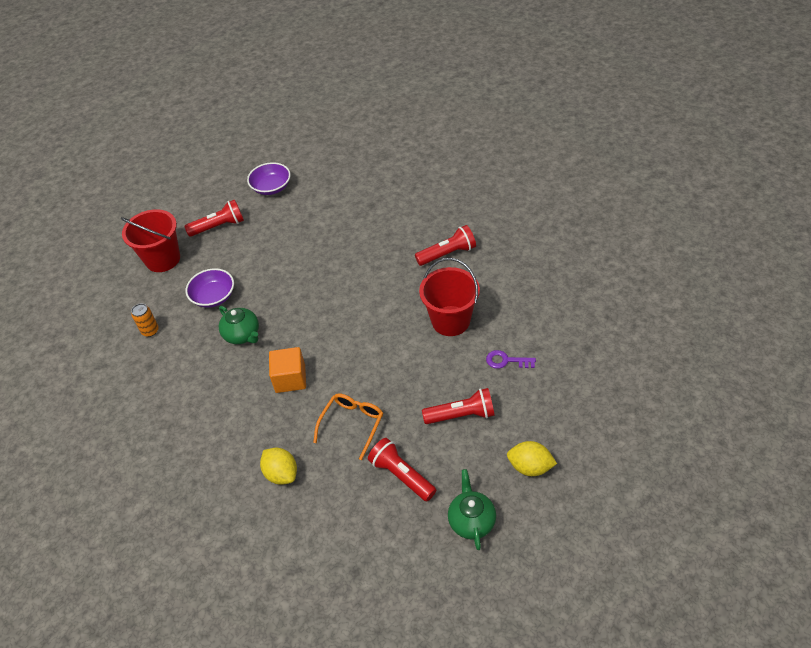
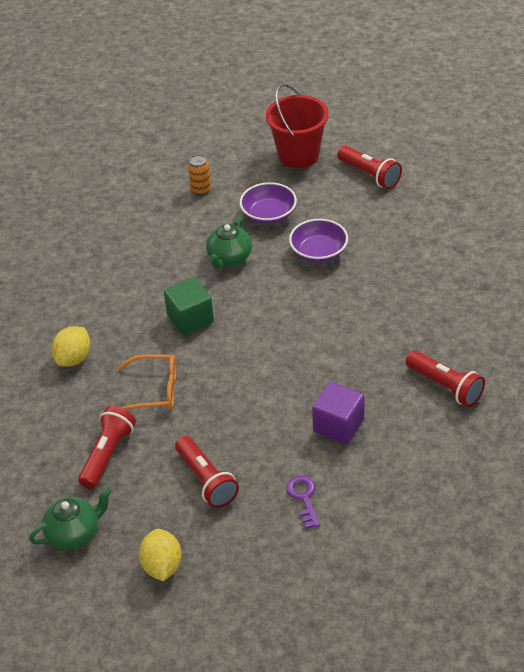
camera: 65 degrees right, 5 degrees down
(271, 187) = (457, 190): purple bowl -> purple bowl (319, 252)
(290, 379) = (190, 318): orange cube -> green cube
(450, 321) = (338, 425): red bucket -> purple cube

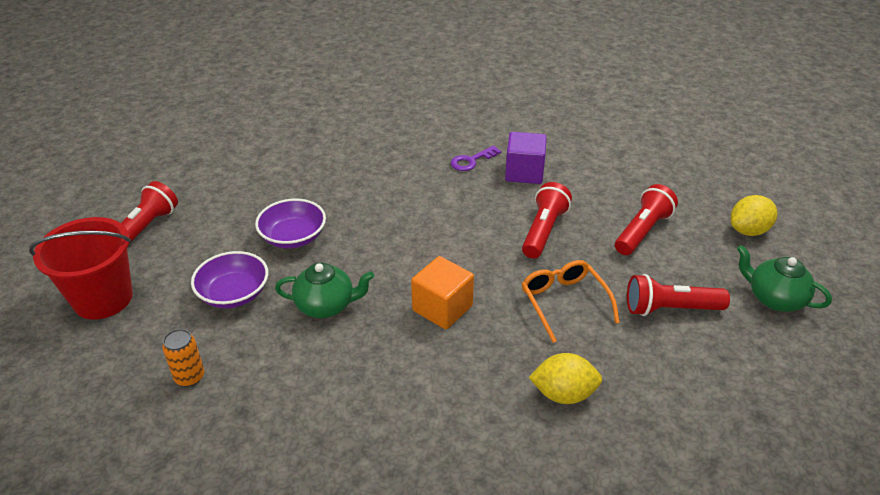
camera: 115 degrees left, 5 degrees down
(190, 318) = (442, 308): green cube -> orange cube
(304, 498) = (614, 173): purple key -> purple key (472, 161)
(445, 386) = (445, 129): red flashlight -> red flashlight (543, 231)

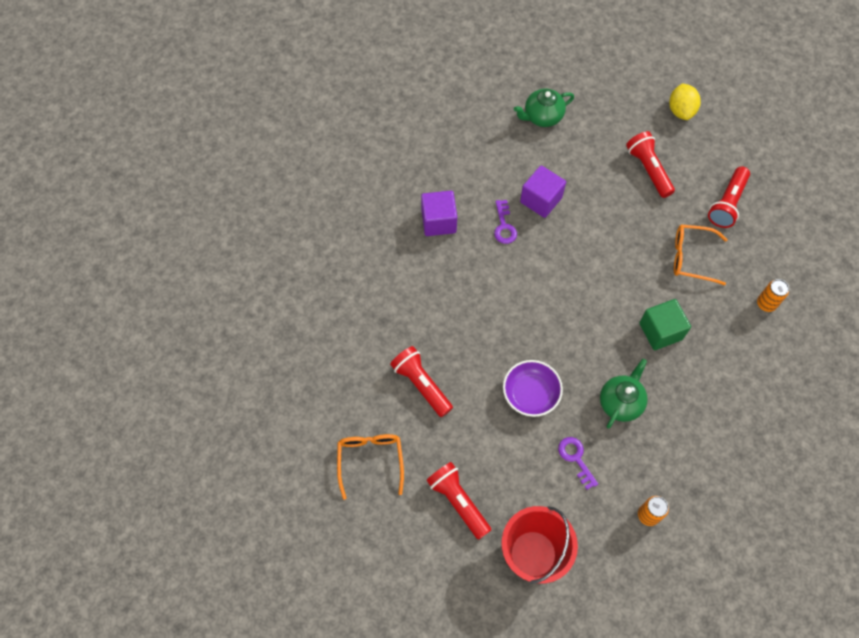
camera: 60 degrees left, 25 degrees up
(163, 167) = (370, 461): none -> orange glasses
(234, 294) = (576, 459): purple bowl -> purple key
(440, 125) = (438, 221): none -> purple cube
(442, 308) = (660, 331): orange cube -> green cube
(543, 231) = (615, 227): red flashlight -> red flashlight (421, 384)
(563, 394) = (766, 304): yellow lemon -> orange can
(774, 299) = (746, 143): green teapot -> green teapot (542, 117)

